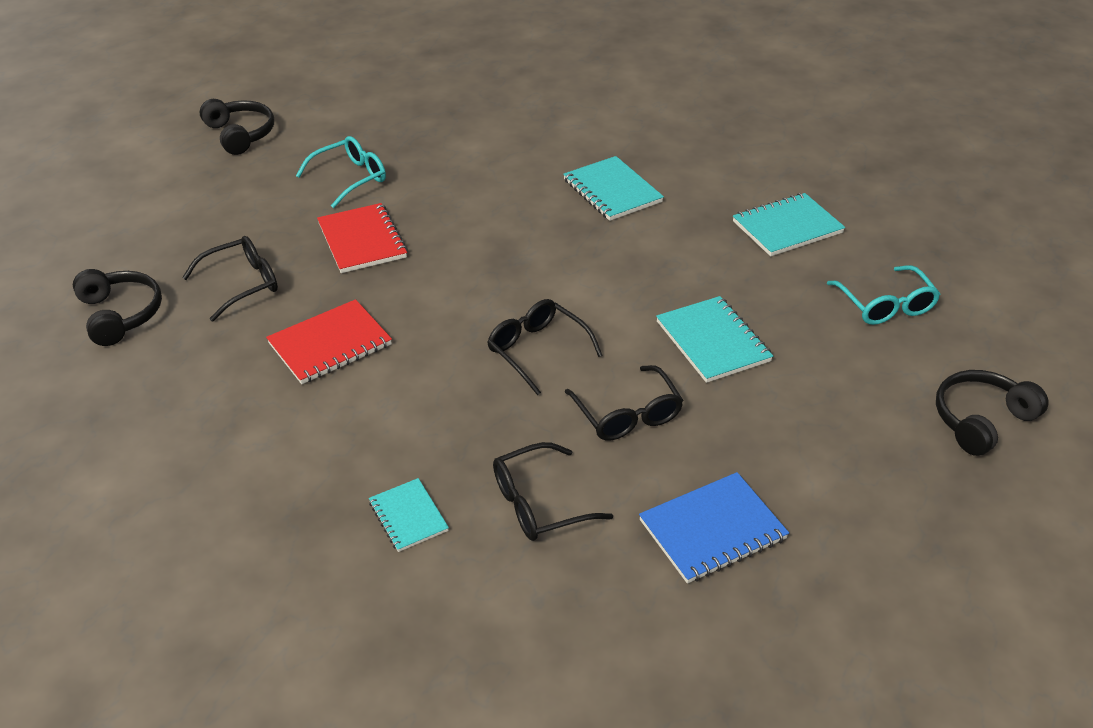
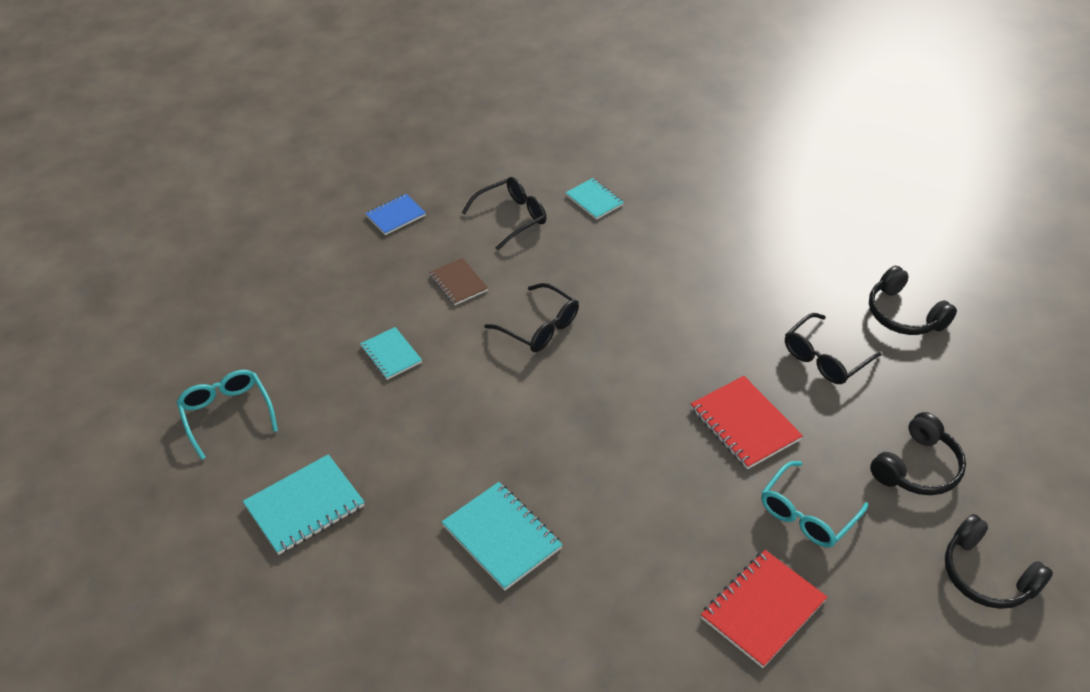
camera: 170 degrees right, 5 degrees up
(330, 344) = (712, 310): red notebook -> red notebook (762, 609)
(627, 415) = (458, 283): black glasses -> brown notebook
(712, 530) = (396, 216): blue notebook -> blue notebook, size x0.62
(713, 341) = (391, 355): turquoise notebook -> turquoise notebook, size x0.62
(981, 420) = (183, 312): black headphones -> black headphones (917, 467)

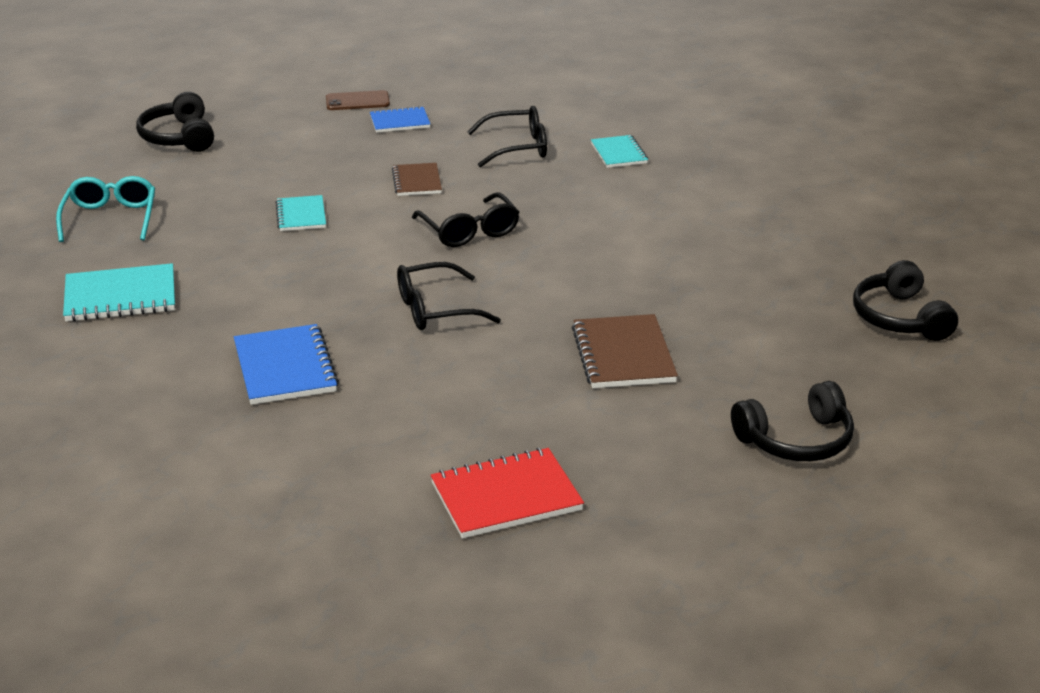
camera: 25 degrees right, 15 degrees down
(343, 201) = (357, 101): none -> brown phone
(502, 537) = (285, 368): turquoise notebook -> blue notebook
(744, 424) = (623, 355): red notebook -> brown notebook
(807, 514) = (627, 440): turquoise glasses -> none
(824, 358) = (767, 329): black glasses -> black glasses (435, 310)
(987, 575) = (798, 547): black headphones -> black headphones (179, 137)

